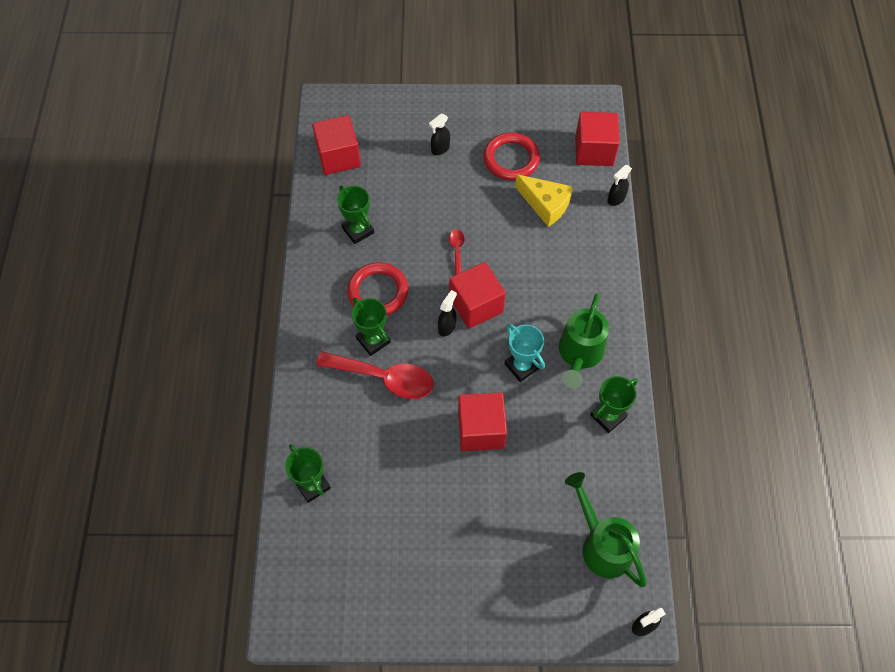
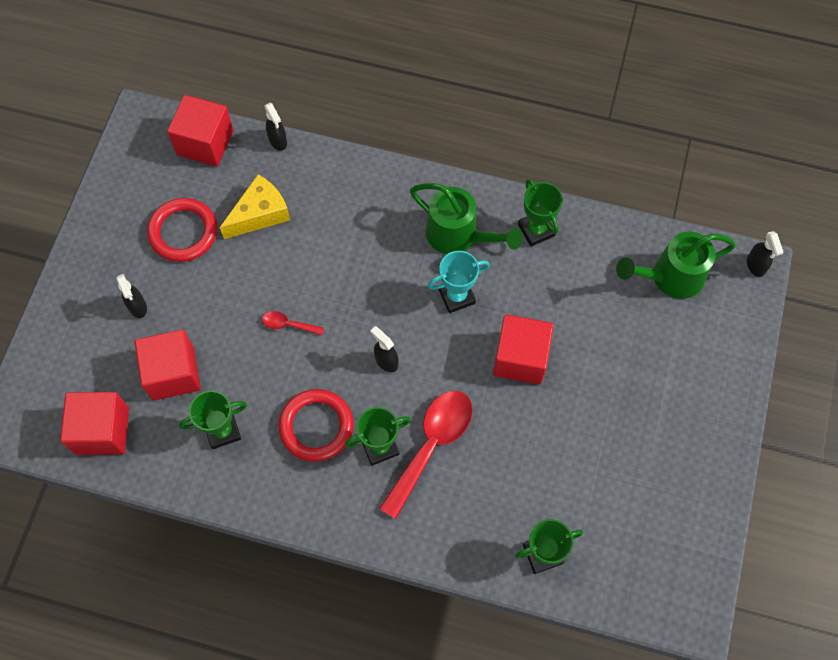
camera: 75 degrees left, 5 degrees up
(476, 305) = (367, 323): red cube -> red cube (173, 373)

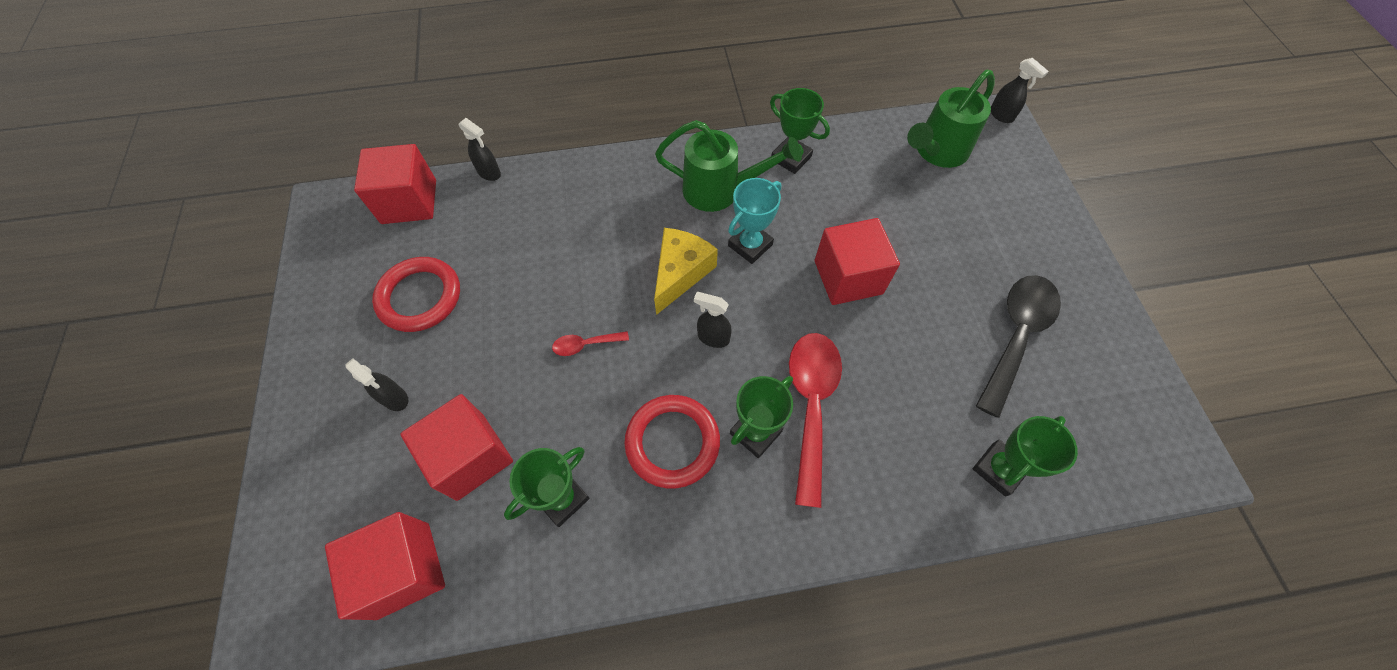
camera: 25 degrees left, 5 degrees down
(260, 214) = (501, 247): yellow cheese -> yellow cheese (680, 273)
(625, 465) = (1016, 336): none -> black spoon

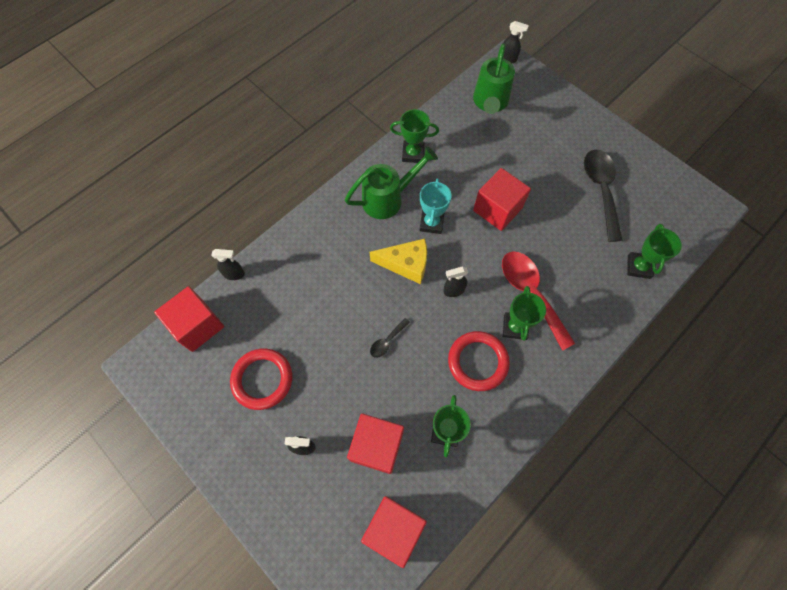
camera: 35 degrees left, 5 degrees up
(585, 345) = (387, 341): red spoon -> black spoon
(680, 273) = (406, 264): yellow cheese -> yellow cheese turned 105 degrees clockwise

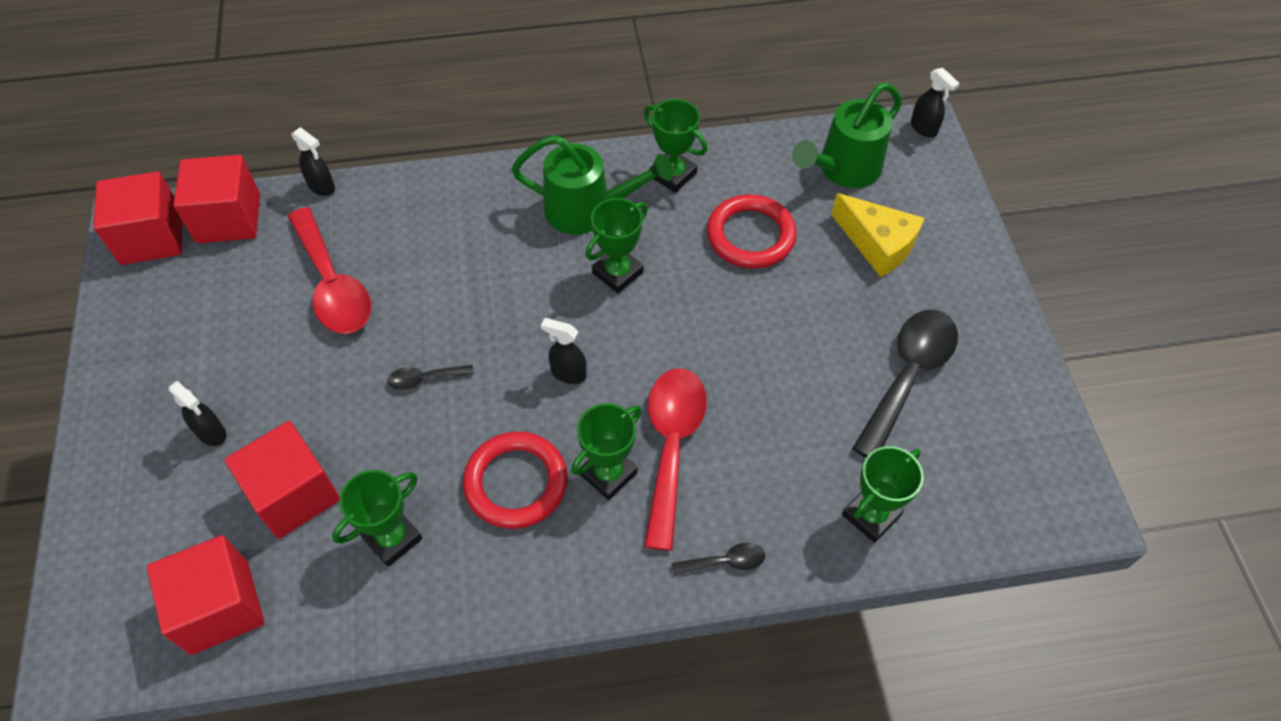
camera: 35 degrees right, 10 degrees down
(262, 379) = (240, 325): red ring -> red ring (750, 236)
(292, 324) = (332, 284): none -> red spoon
(406, 264) = (536, 302): yellow cheese -> yellow cheese (877, 244)
(431, 223) = (617, 273): turquoise trophy -> green trophy
(497, 209) = (726, 309): red cube -> red cube (152, 237)
(599, 332) = (725, 562): none -> black spoon

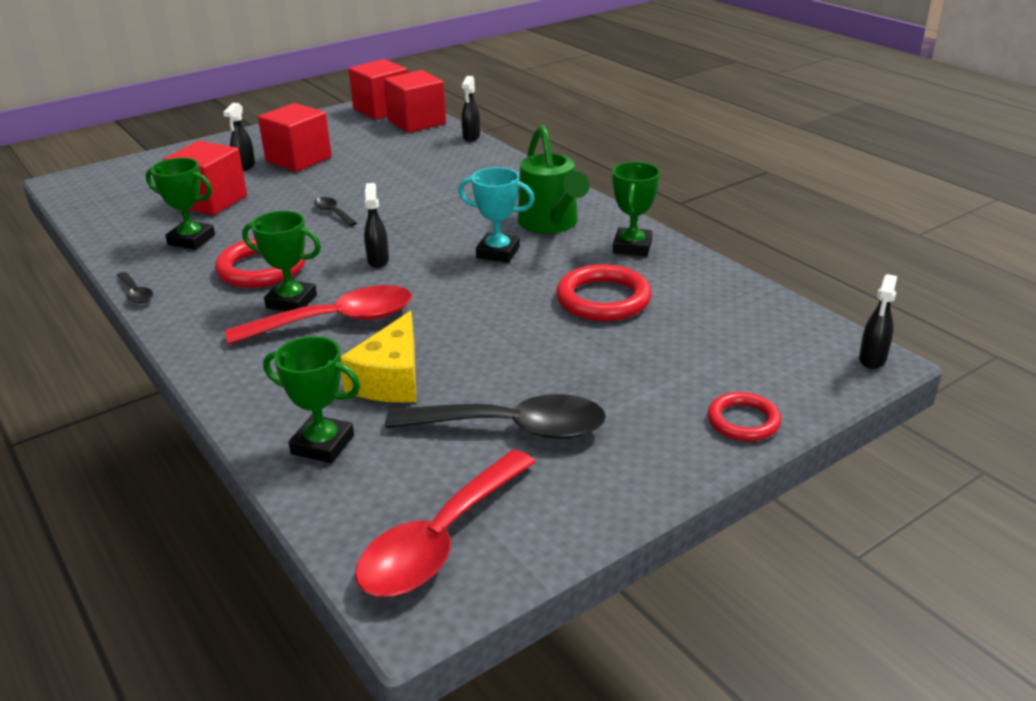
camera: 65 degrees right, 25 degrees down
(220, 607) = (117, 205): red cube -> red cube (298, 159)
(332, 284) = (390, 163): red spoon -> red spoon (440, 539)
(617, 273) = (498, 252): green trophy -> turquoise trophy
(725, 562) = (231, 376): black spoon -> black spoon (136, 293)
(843, 169) = (747, 326): green watering can -> none
(877, 244) = (669, 369): yellow cheese -> yellow cheese (390, 379)
(962, 236) = (743, 421): none -> red ring

